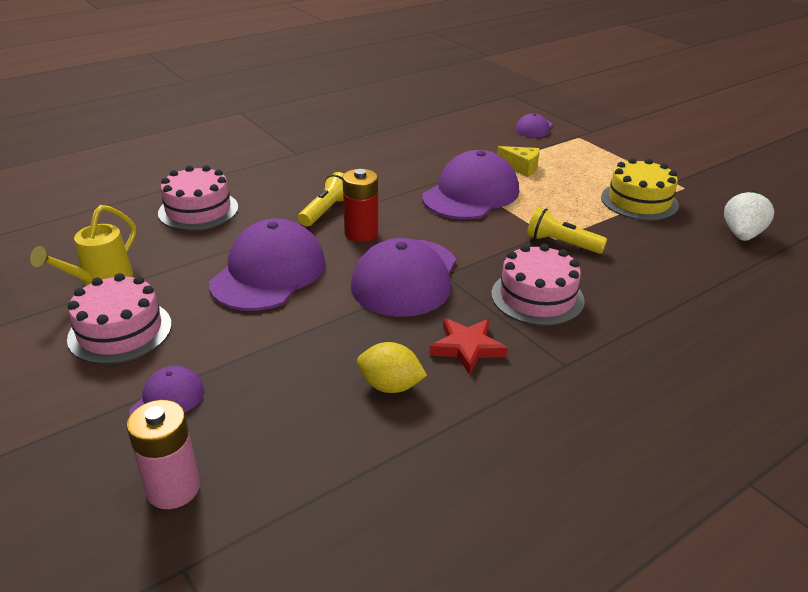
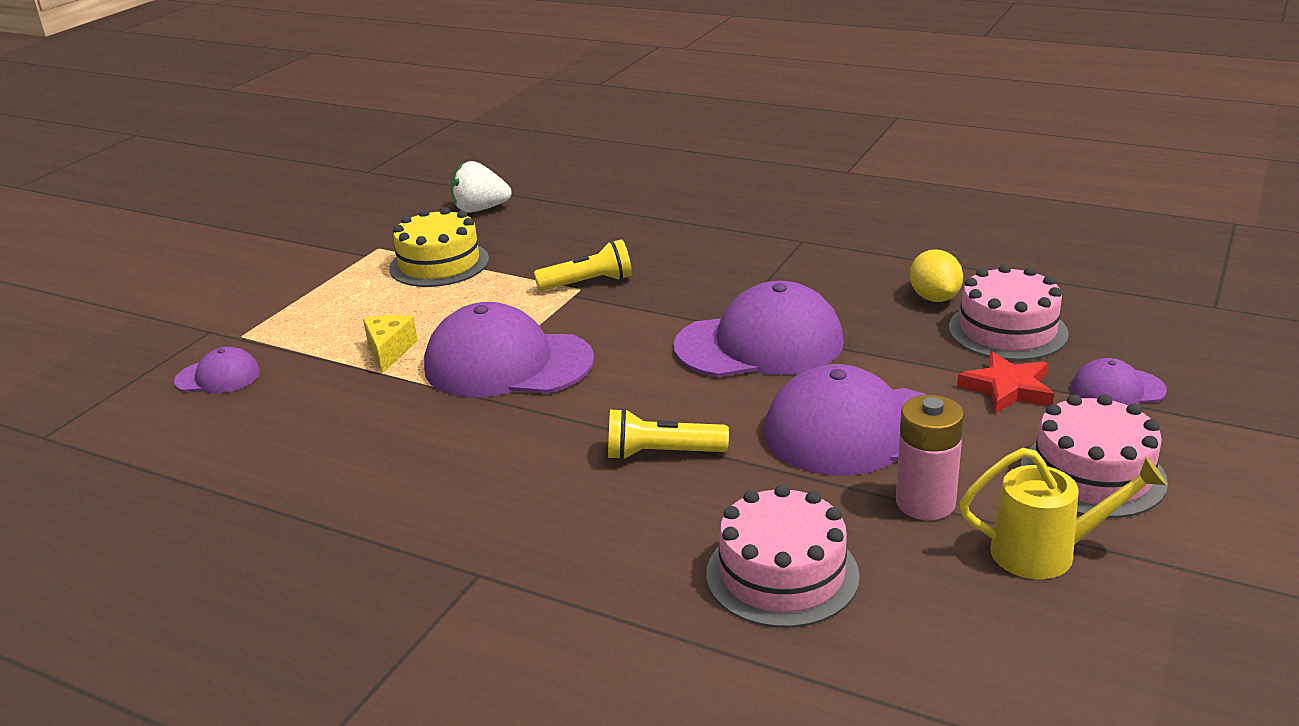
camera: 115 degrees left, 5 degrees down
(173, 489) = (1178, 340): pink battery -> pink battery (925, 503)
(361, 233) = (695, 404): red battery -> none
(467, 348) = (835, 282): red star -> red star (1007, 388)
(537, 297) = (712, 272): pink cake -> pink cake (1007, 330)
(561, 243) = (588, 283): yellow flashlight -> yellow flashlight turned 105 degrees counterclockwise

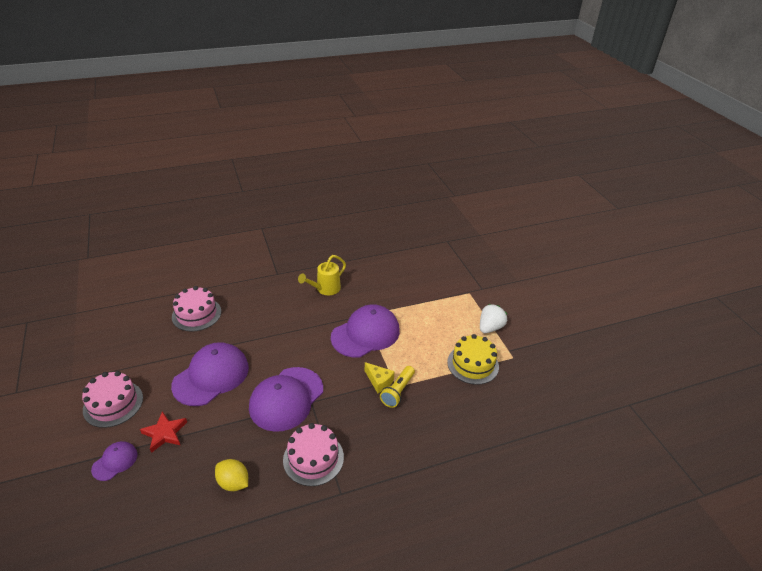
camera: 130 degrees right, 10 degrees up
(218, 377) = (443, 278): purple cap -> none
(389, 351) = (412, 315): yellow cheese -> yellow cheese (379, 381)
(480, 209) = (523, 411): white strawberry -> white strawberry (490, 328)
(661, 454) = (269, 330): yellow flashlight -> none
(925, 503) = (168, 359): pink battery -> none
(1007, 330) = (183, 477): pink cake -> pink cake (313, 458)
(1046, 552) = (120, 361): yellow watering can -> yellow watering can (325, 289)

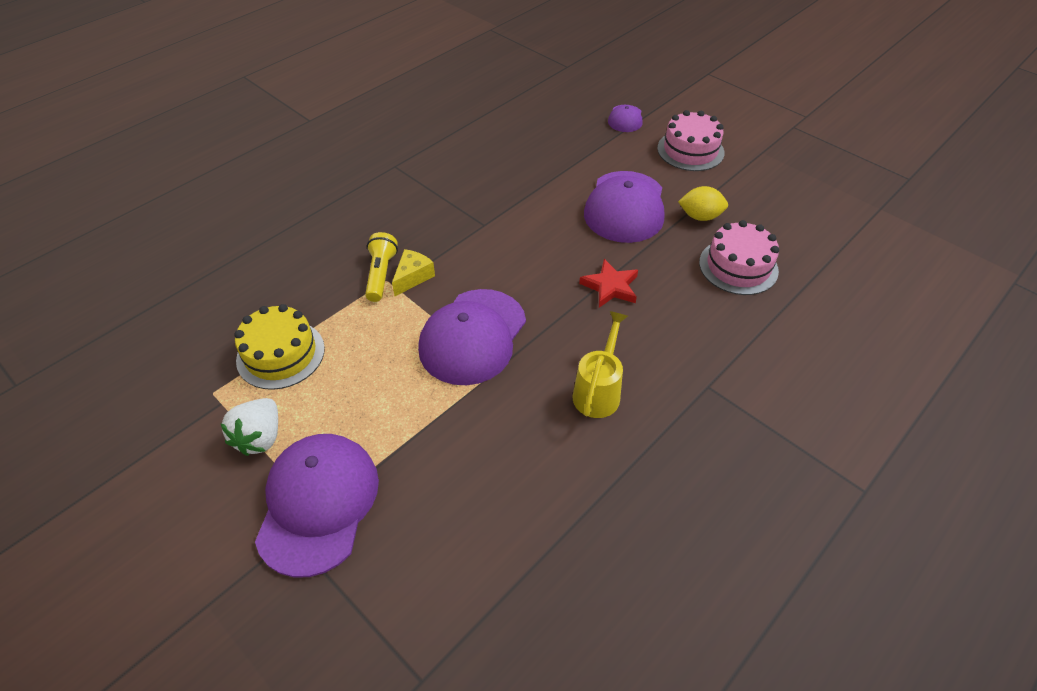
camera: 155 degrees right, 10 degrees up
(165, 433) = (608, 148): red star -> red star (610, 287)
(233, 483) = (503, 141): yellow lemon -> yellow lemon (700, 216)
(286, 399) = (515, 217): purple cap -> purple cap (318, 503)
(313, 458) = (441, 180): pink cake -> none
(379, 381) = (413, 277): yellow cheese -> yellow cheese turned 105 degrees clockwise

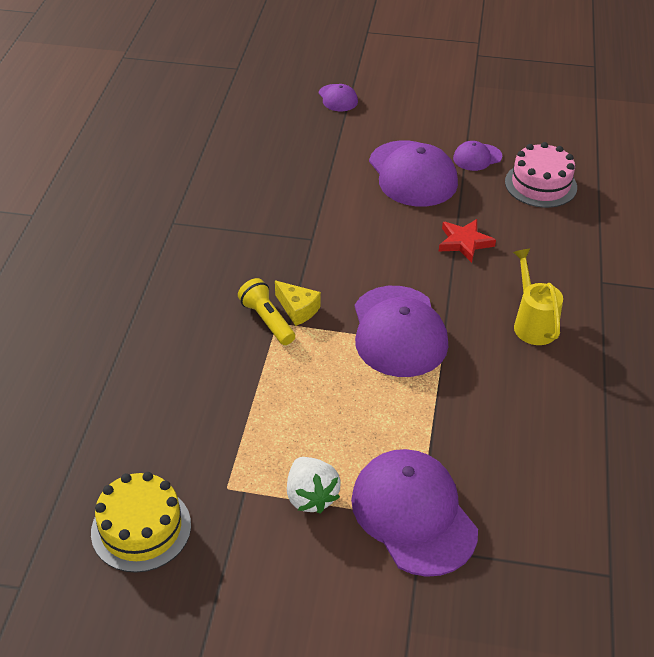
camera: 35 degrees left, 5 degrees down
(280, 354) = (252, 427): yellow cake -> yellow cake (141, 528)
(413, 277) = (298, 309): yellow cheese -> yellow cheese turned 135 degrees clockwise
(690, 150) = (417, 105): pink cake -> none
(700, 216) = (477, 157): yellow lemon -> purple cap

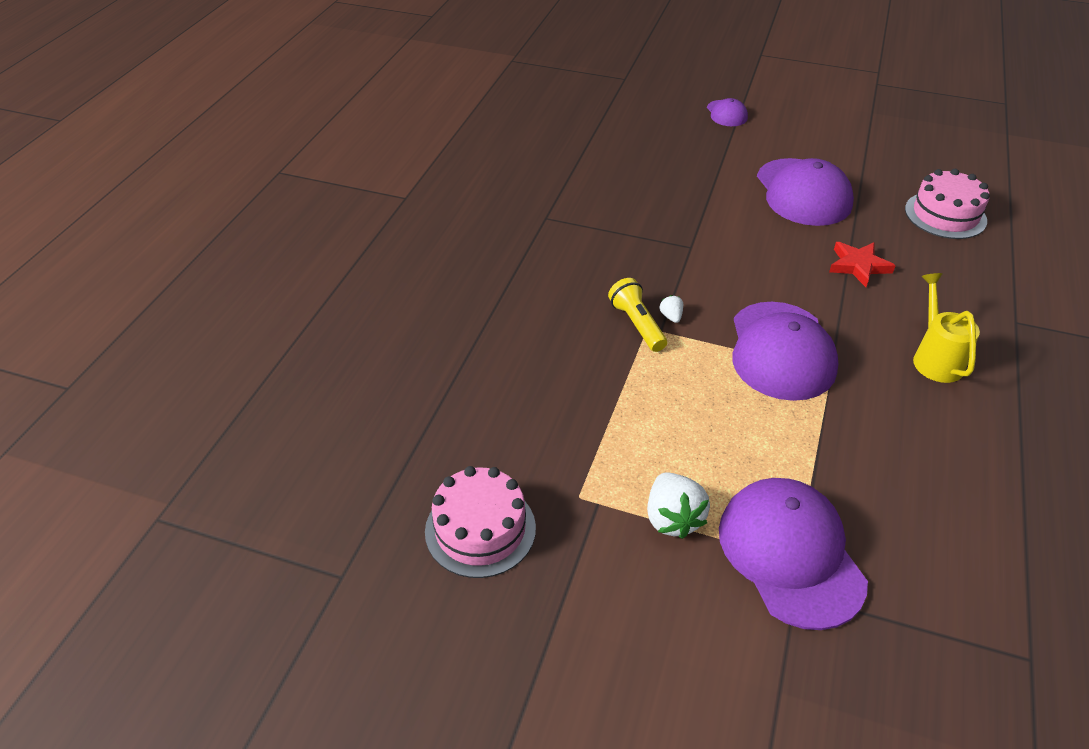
camera: 10 degrees right, 0 degrees up
(141, 528) = (480, 529): yellow cake -> pink cake
(298, 309) = (671, 316): yellow cheese -> white strawberry
(477, 157) = (874, 182): purple cap -> none

